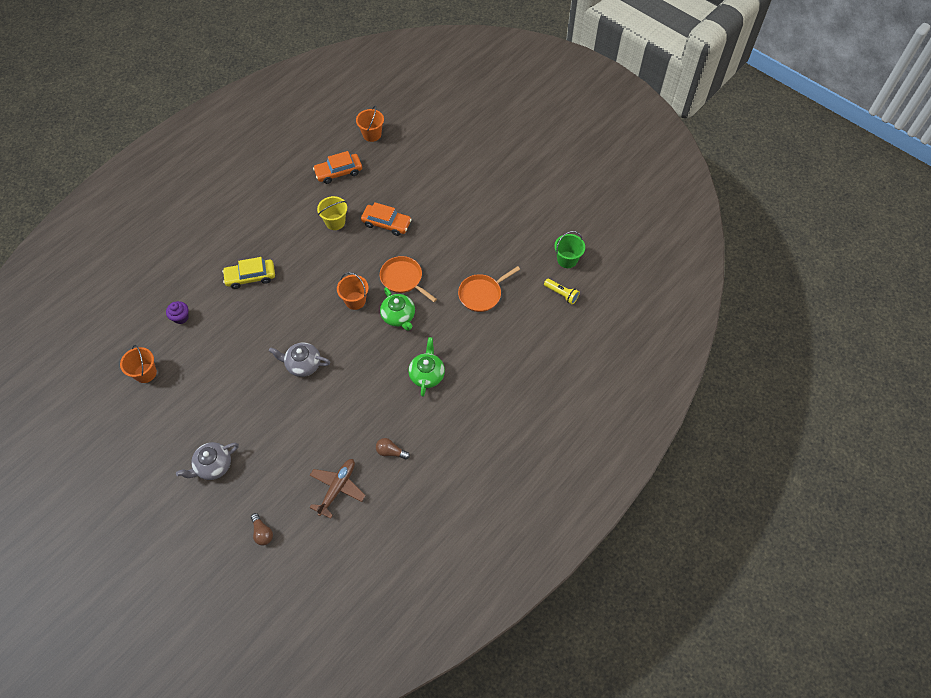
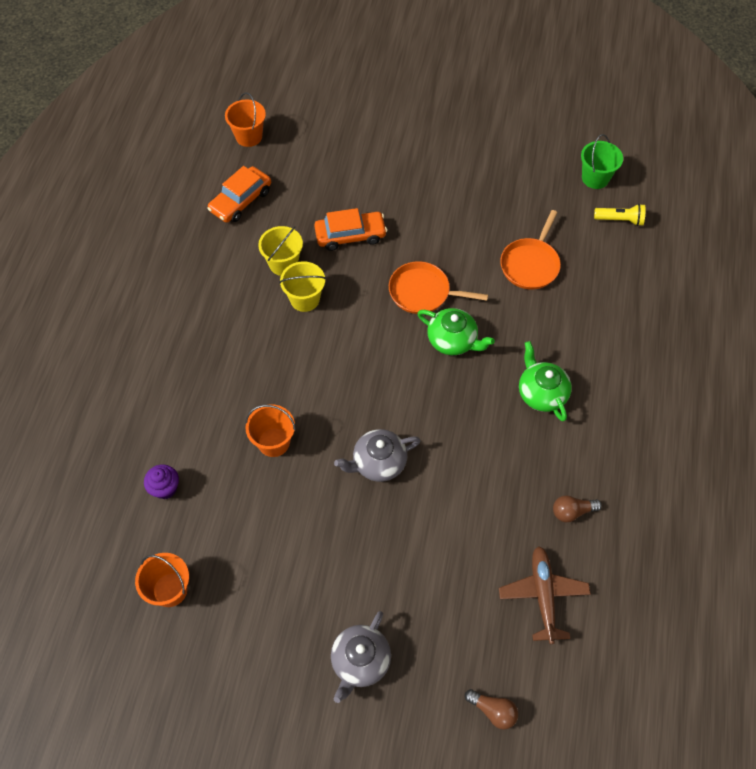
camera: 30 degrees left, 0 degrees up
(250, 277) = (223, 386): yellow car -> none
(332, 249) = (305, 299): none -> yellow bucket
(355, 300) = (384, 348): orange bucket -> orange bucket (274, 442)

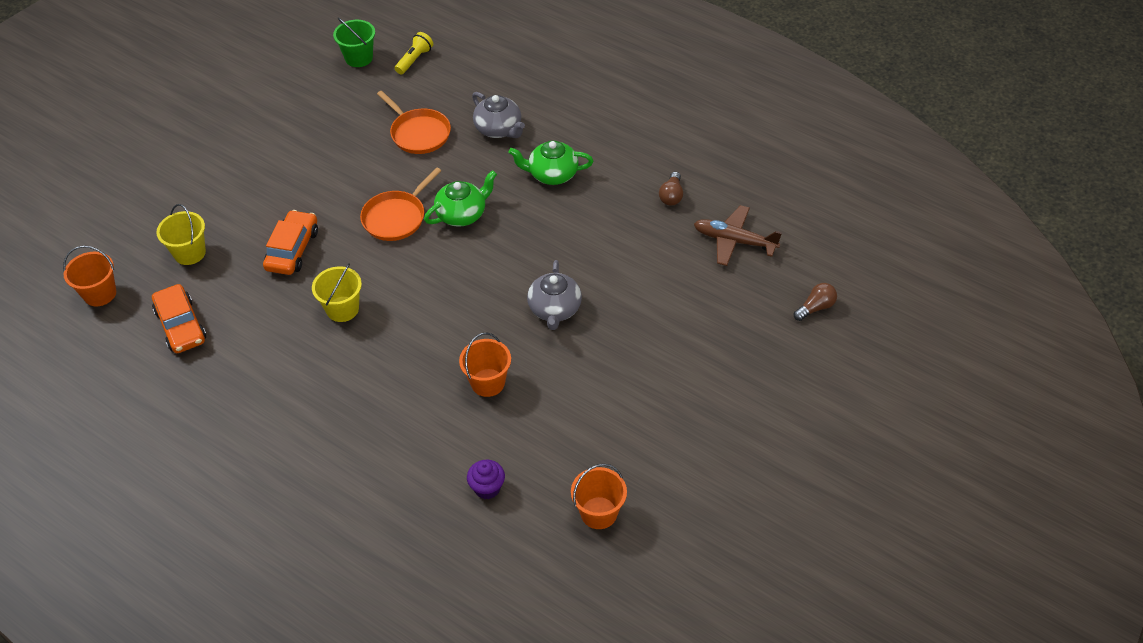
camera: 65 degrees left, 10 degrees down
(283, 264) = (288, 313): yellow bucket -> yellow bucket (189, 253)
(360, 661) = (736, 383): grey teapot -> grey teapot (499, 129)

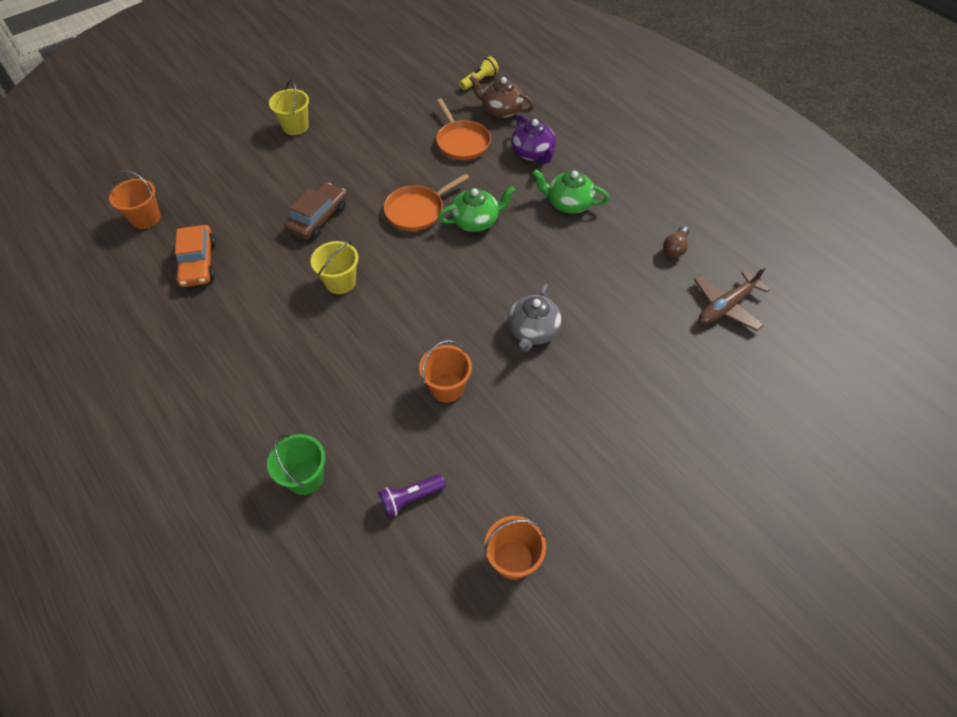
camera: 15 degrees right, 5 degrees up
(189, 253) = (232, 201): yellow bucket -> yellow bucket (295, 126)
(292, 249) = (318, 218): orange car -> brown car
(359, 58) = (434, 70): green bucket -> green bucket (305, 477)
(449, 88) = (501, 110): none -> brown teapot
(487, 488) = (410, 498): purple cupcake -> purple flashlight
(499, 129) = (533, 153): grey teapot -> purple teapot
(734, 241) = (726, 306): brown plane -> brown plane turned 75 degrees counterclockwise
(815, 307) = (795, 395): brown light bulb -> none

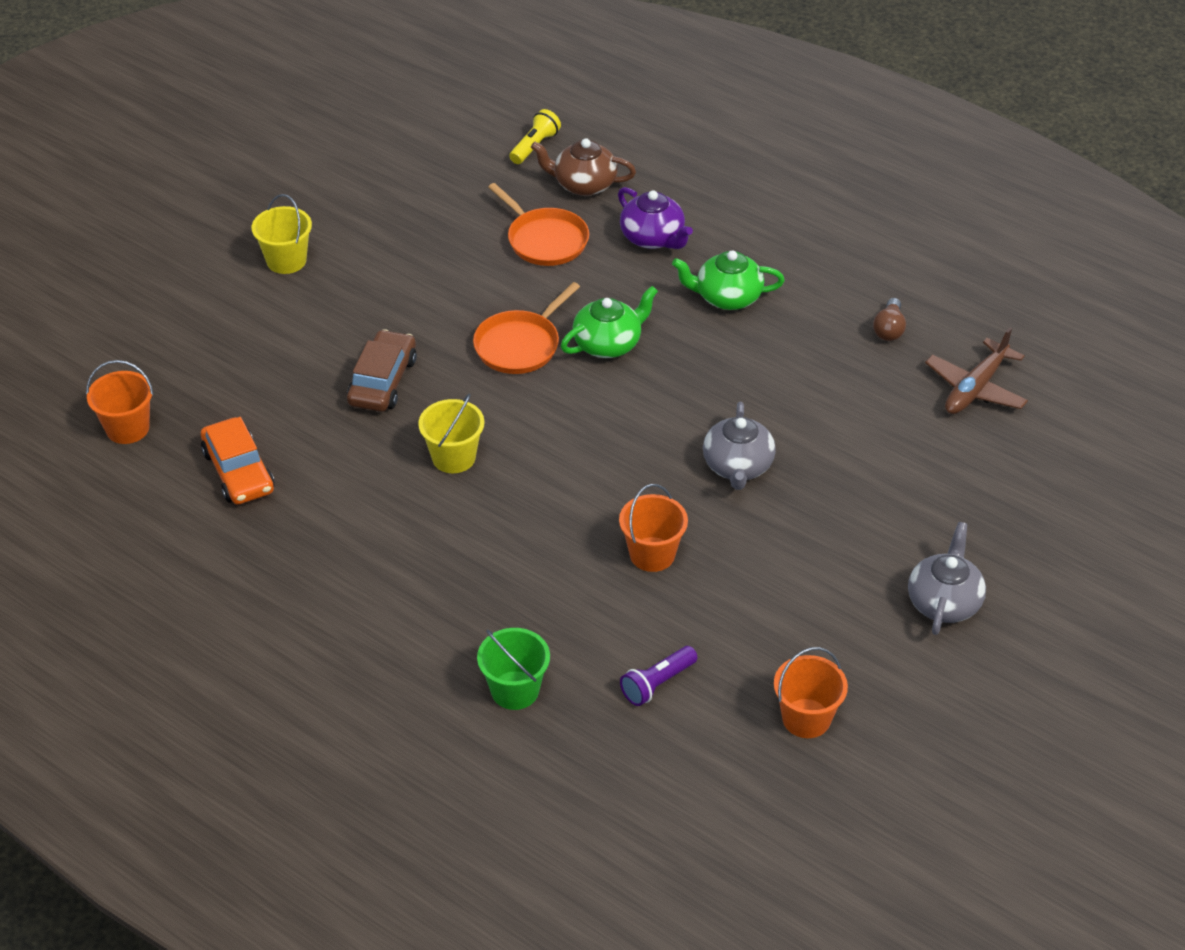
camera: 15 degrees left, 10 degrees down
(653, 480) = (944, 602): none -> grey teapot

